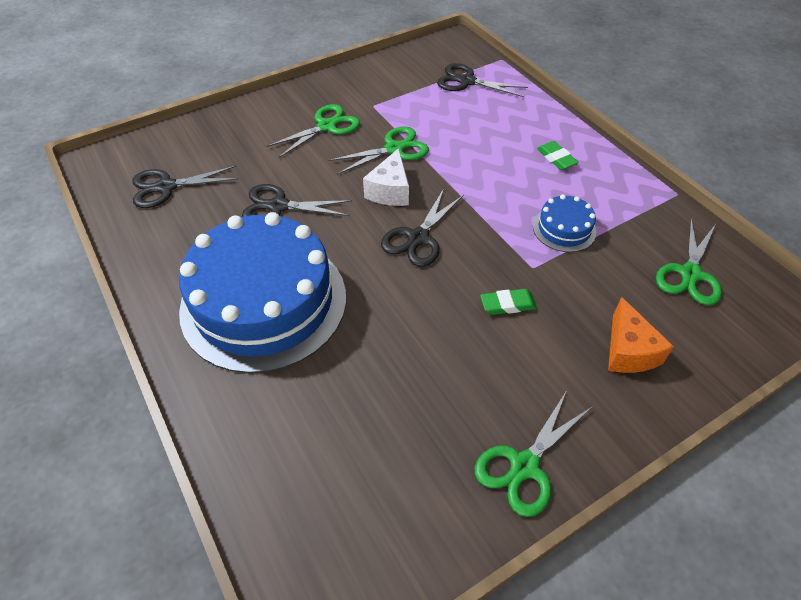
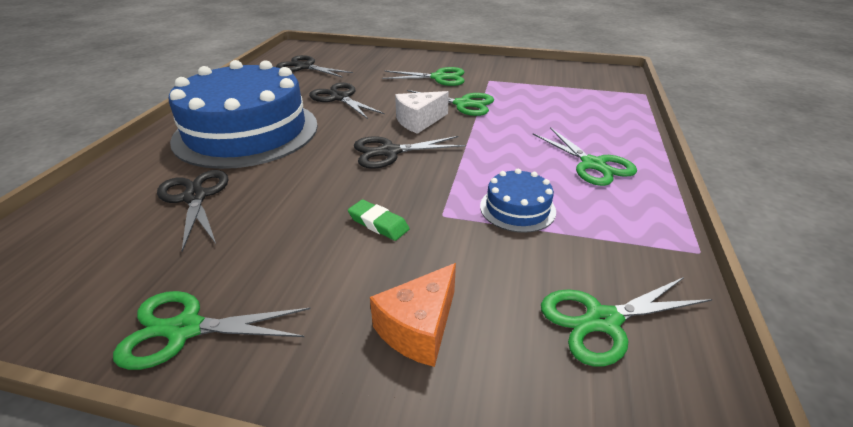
camera: 45 degrees right, 15 degrees down
(466, 81) = (588, 94): black scissors -> black scissors (195, 197)
(556, 158) = (593, 164): green eraser -> green scissors

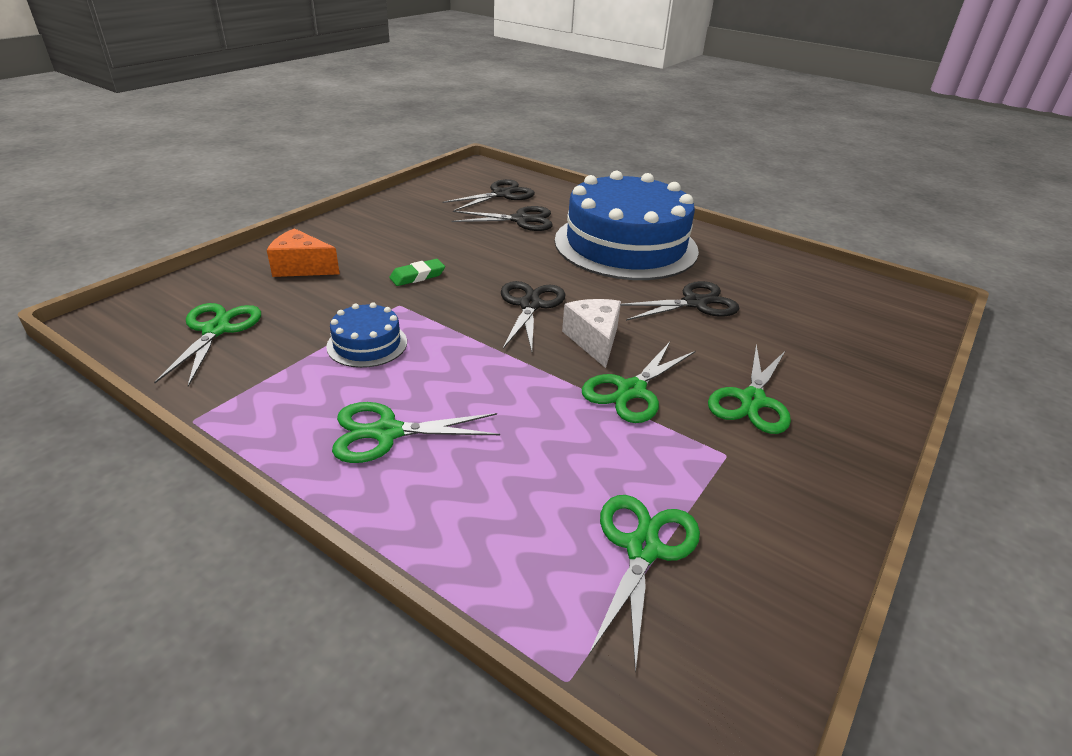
camera: 110 degrees right, 0 degrees up
(185, 329) = (385, 212): green scissors -> green scissors (642, 548)
(304, 67) = (822, 297): black scissors -> black scissors (501, 194)
(419, 328) = (302, 267): orange cheese -> orange cheese turned 45 degrees counterclockwise

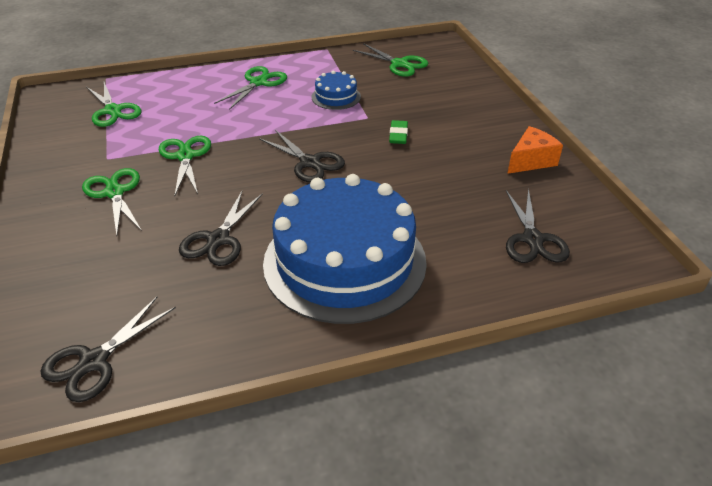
camera: 130 degrees right, 5 degrees up
(302, 267) = (453, 100): orange cheese -> orange cheese (531, 161)
(521, 220) = (456, 223): black scissors -> black scissors (94, 361)
(594, 340) = (242, 168): white cheese -> none

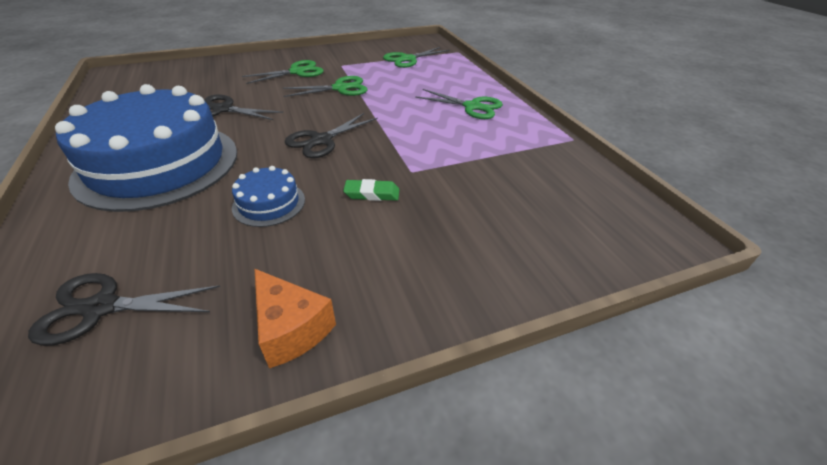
camera: 85 degrees right, 0 degrees up
(94, 361) = (128, 86): black scissors -> none
(336, 97) = (455, 149): blue cake -> blue cake (269, 203)
(399, 64) = (564, 195): green scissors -> none

